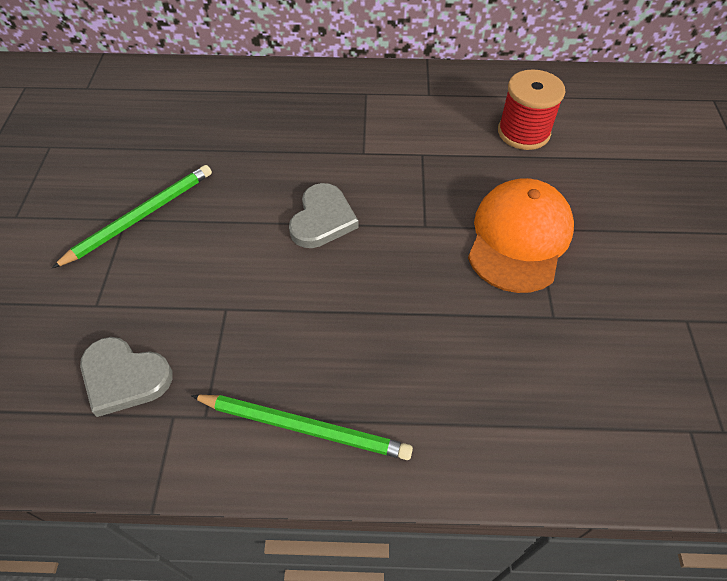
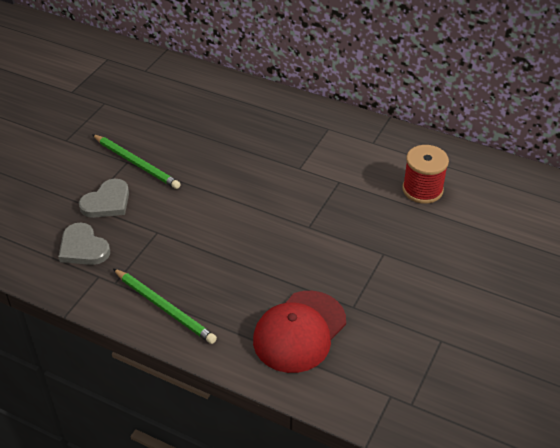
camera: 25 degrees right, 10 degrees down
(141, 216) = (136, 163): green pencil -> green pencil turned 60 degrees clockwise
(322, 219) = (245, 201): grey heart -> grey heart (107, 202)
(513, 383) = (299, 331): none -> red cap
(519, 238) = (366, 255): orange cap -> none

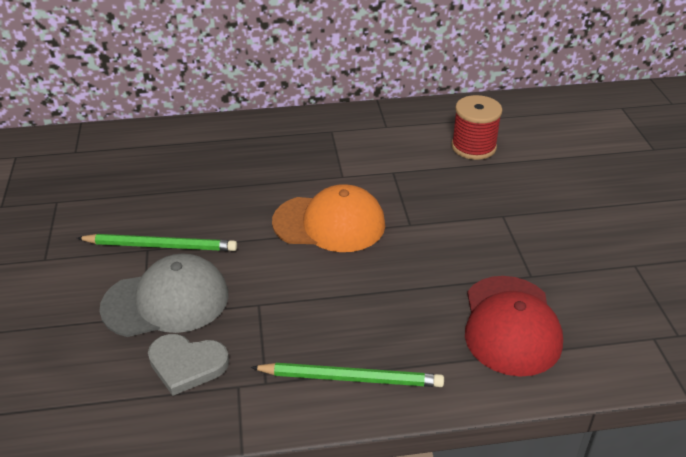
camera: 35 degrees left, 5 degrees down
(107, 202) = (166, 301): grey heart -> grey cap
(254, 199) = (329, 223): none -> orange cap

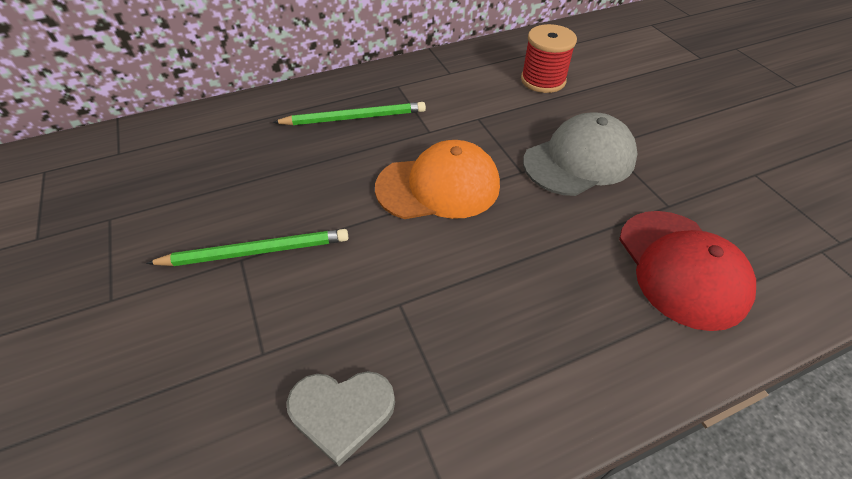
camera: 15 degrees left, 10 degrees up
(166, 301) = (286, 325): grey cap -> grey cap (579, 160)
(351, 378) = (548, 380): green pencil -> green pencil (354, 118)

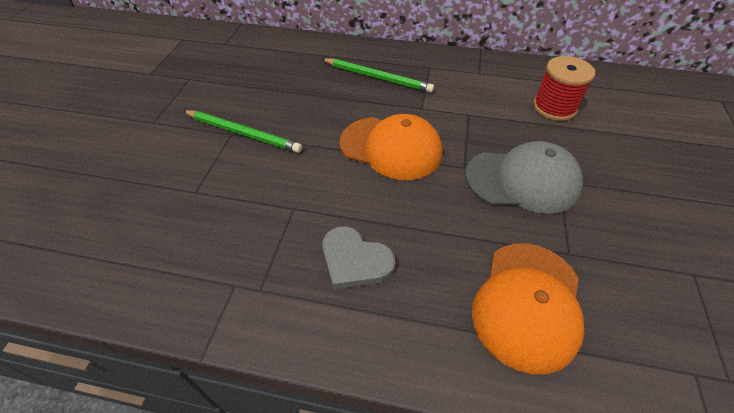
camera: 35 degrees right, 0 degrees up
(342, 412) = (203, 248): grey heart -> grey heart (355, 260)
(681, 268) = (527, 304): red cap -> orange cap

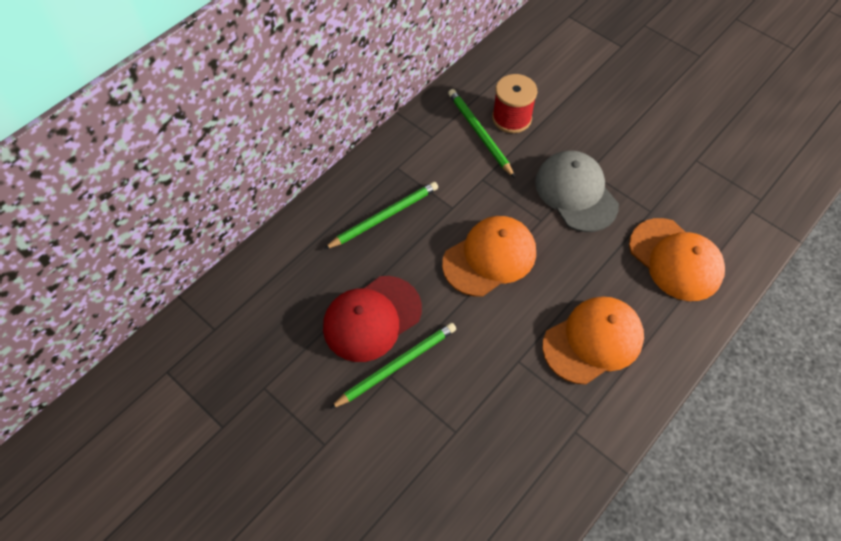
camera: 60 degrees left, 10 degrees up
(279, 105) = (372, 318): none -> red cap
(355, 260) = (593, 341): grey heart -> orange cap
(514, 95) = (479, 133): none -> green pencil
(522, 180) = (576, 193): grey cap -> grey cap turned 60 degrees counterclockwise

